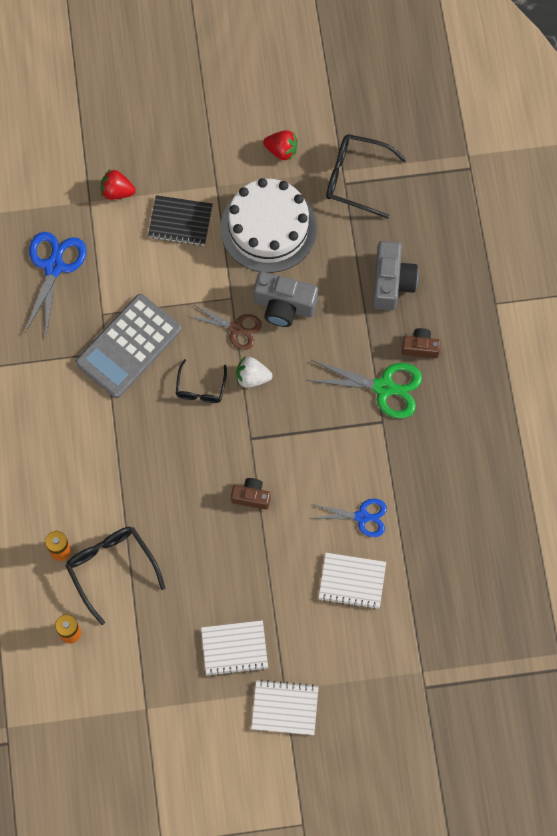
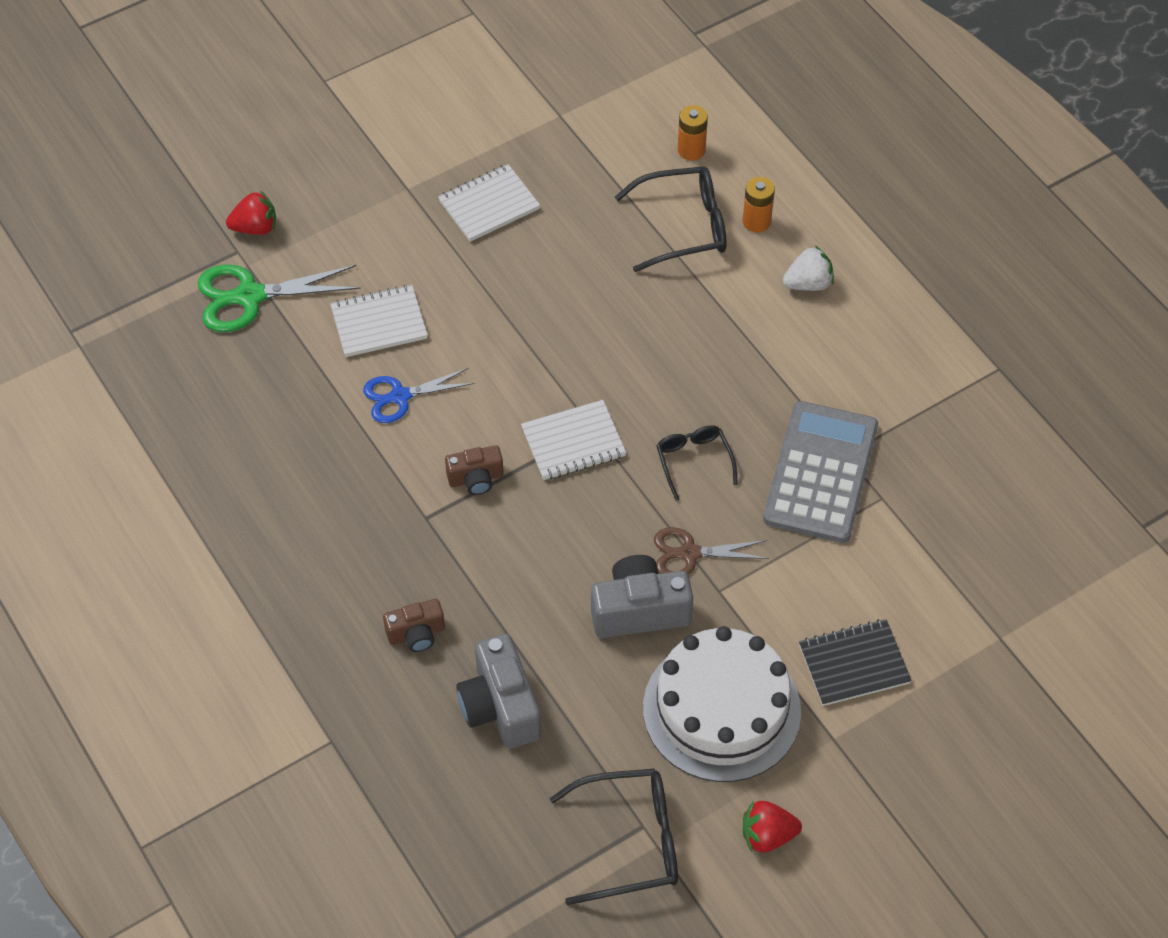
camera: 155 degrees right, 15 degrees down
(54, 266) = (988, 531): blue scissors -> none
(111, 568) = (683, 226): black glasses -> black glasses turned 45 degrees counterclockwise
(117, 191) = (971, 668): red strawberry -> red strawberry (255, 228)
(251, 497) = (555, 364): brown camera -> brown camera (476, 479)
(252, 377) = (632, 501): white strawberry -> white strawberry (808, 283)
(285, 708) = (398, 172): white notebook -> white notebook (573, 442)
(384, 387) = (443, 561): green scissors -> green scissors (249, 297)

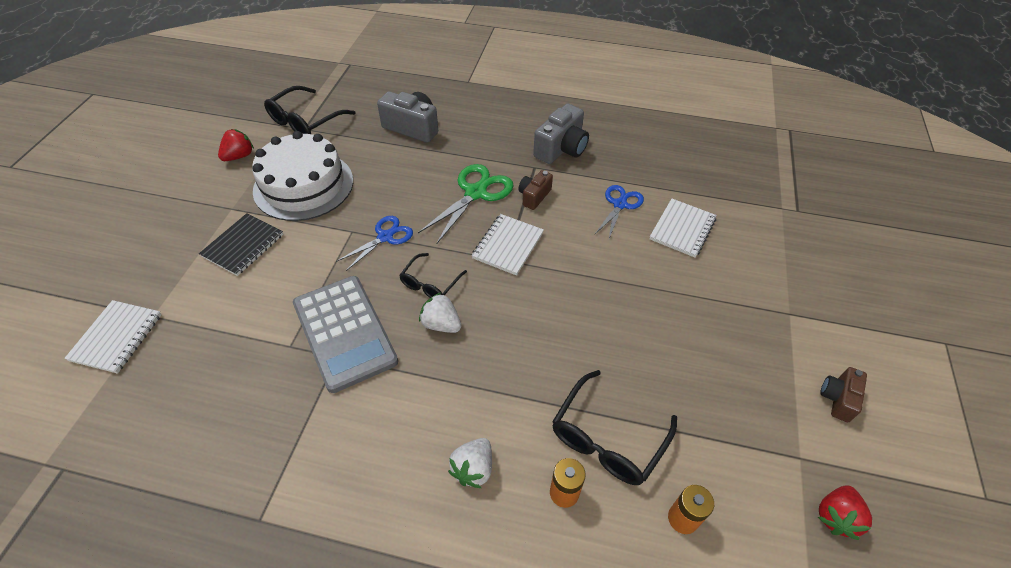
camera: 135 degrees right, 5 degrees down
(249, 297) = (755, 195): green scissors -> green scissors (475, 193)
(255, 228) = (812, 227): red strawberry -> red strawberry (836, 516)
(416, 634) = (480, 128): brown camera -> brown camera (838, 399)
(489, 205) = (735, 343): white notebook -> white notebook (116, 337)
(639, 610) = (386, 197): grey camera -> grey camera (561, 149)
(689, 554) = (385, 237): brown scissors -> blue scissors
(694, 461) = (430, 283): black glasses -> black glasses turned 90 degrees clockwise
(723, 412) = (441, 324): none -> white strawberry

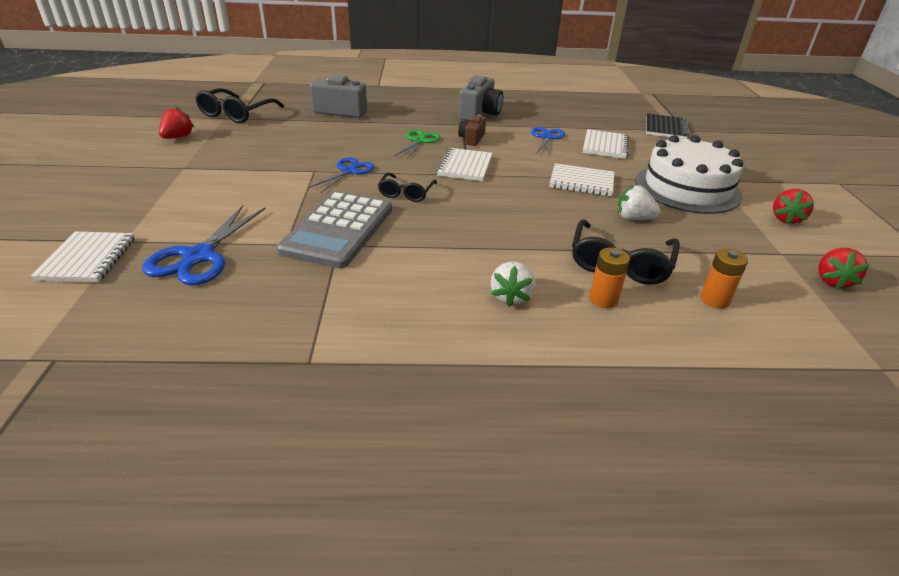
camera: 15 degrees left, 15 degrees down
(208, 352) = (199, 257): none -> blue scissors
(243, 246) = (206, 188): black notebook -> black notebook (665, 128)
(303, 185) = (252, 149): white cake -> white cake (687, 188)
(344, 332) = (338, 229): grey calculator -> grey calculator turned 60 degrees clockwise
(441, 324) = (430, 215): white strawberry -> white strawberry (633, 218)
(475, 193) = (419, 141): green scissors -> green scissors, size x0.66
(625, 292) = (581, 182): none -> white notebook
(838, 399) = (786, 219): brown camera -> red strawberry

